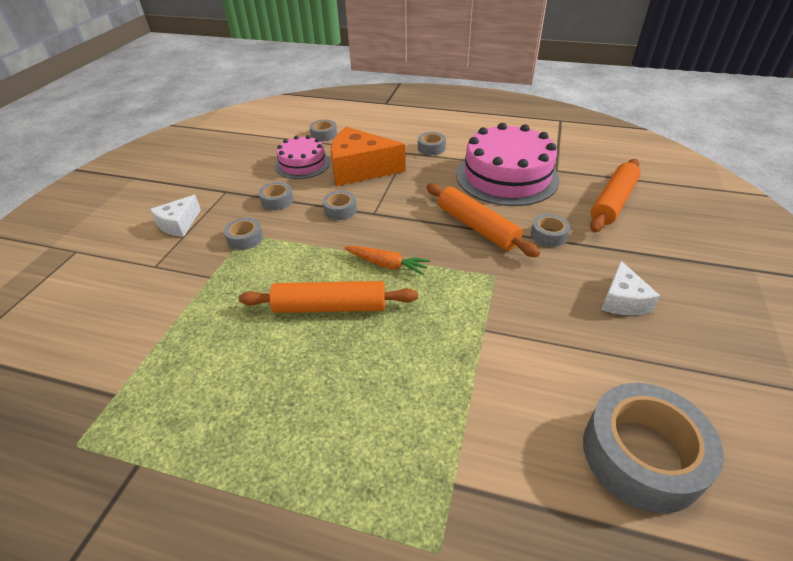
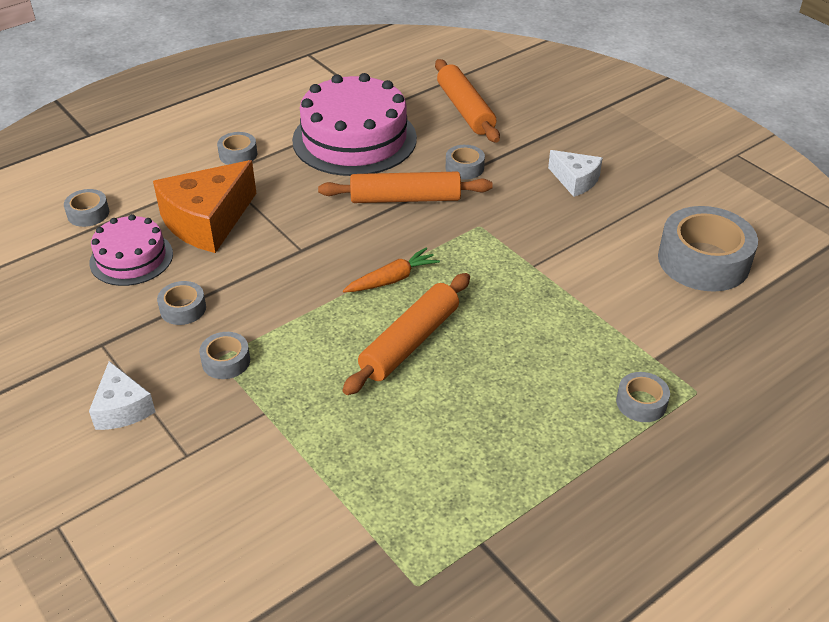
camera: 55 degrees left, 0 degrees up
(340, 210) = (265, 269): grey tape -> grey tape (641, 403)

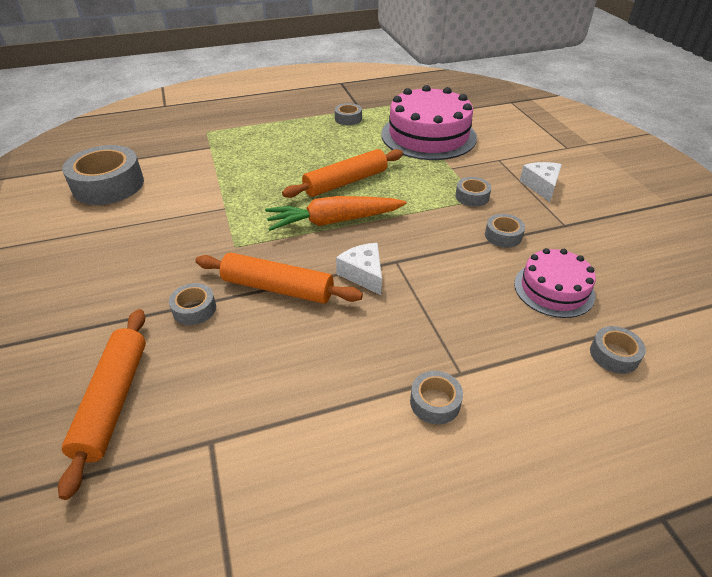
camera: 160 degrees left, 0 degrees up
(207, 221) = (480, 311): orange cheese -> none
(354, 139) = (282, 387): pink cake -> pink cake (428, 135)
(392, 279) = (334, 221): orange carrot -> orange carrot, size x1.66
(575, 180) = (111, 267): white cheese -> white cheese (363, 274)
(641, 403) = (240, 133): grey tape -> grey tape (348, 119)

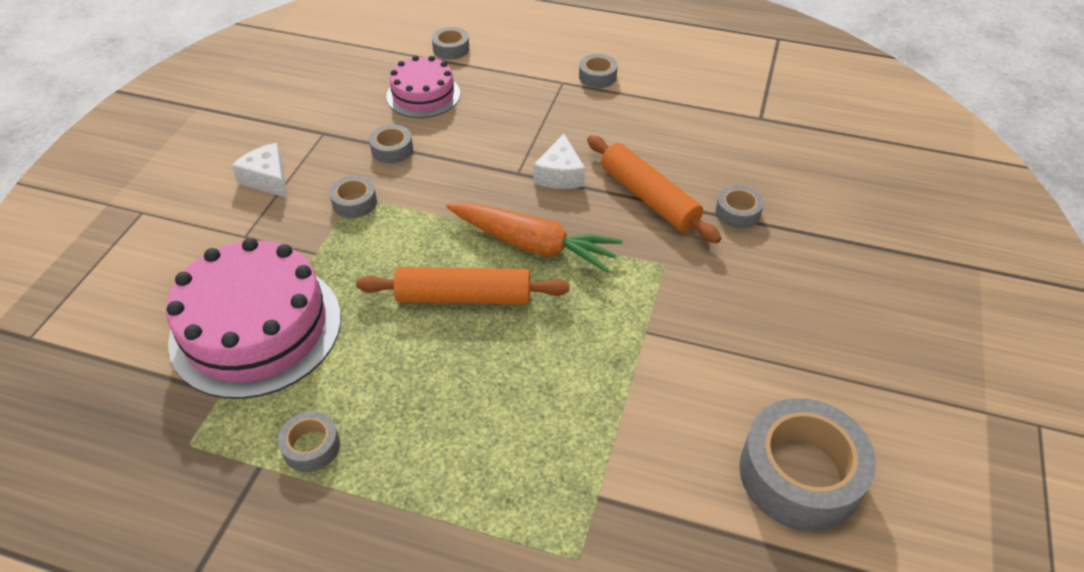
camera: 145 degrees left, 5 degrees up
(113, 401) = (826, 169): orange rolling pin -> none
(541, 186) = (267, 179): white cheese -> white cheese turned 105 degrees clockwise

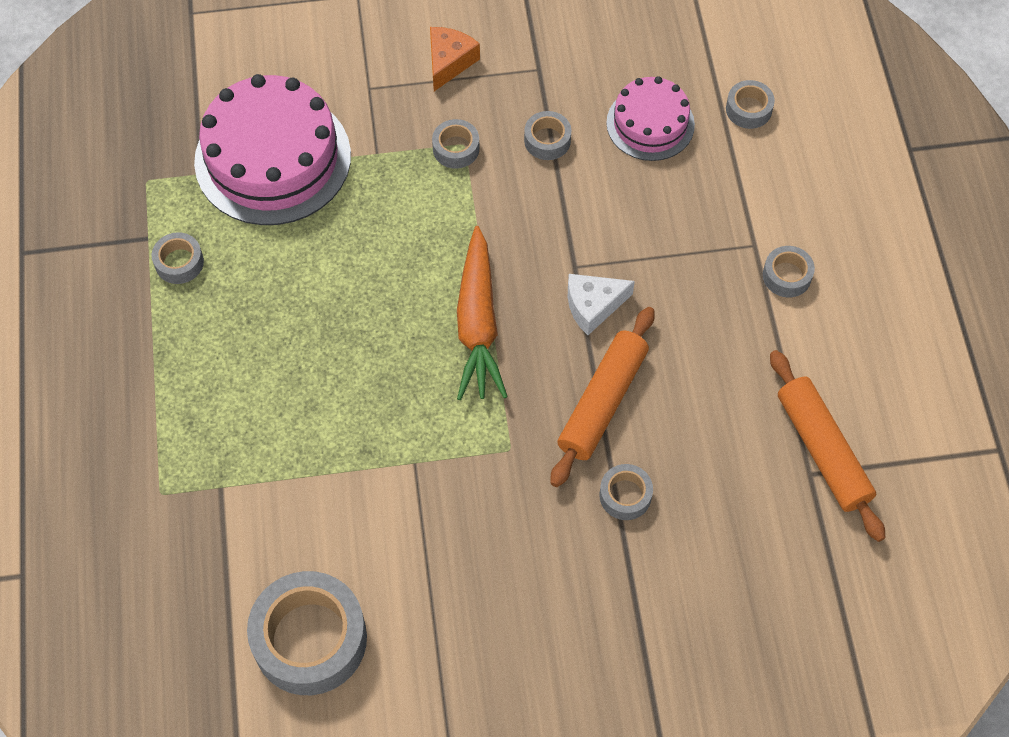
camera: 65 degrees right, 15 degrees up
(267, 179) = (449, 62): white cheese -> orange cheese
(464, 297) = (383, 296): orange rolling pin -> orange rolling pin (822, 450)

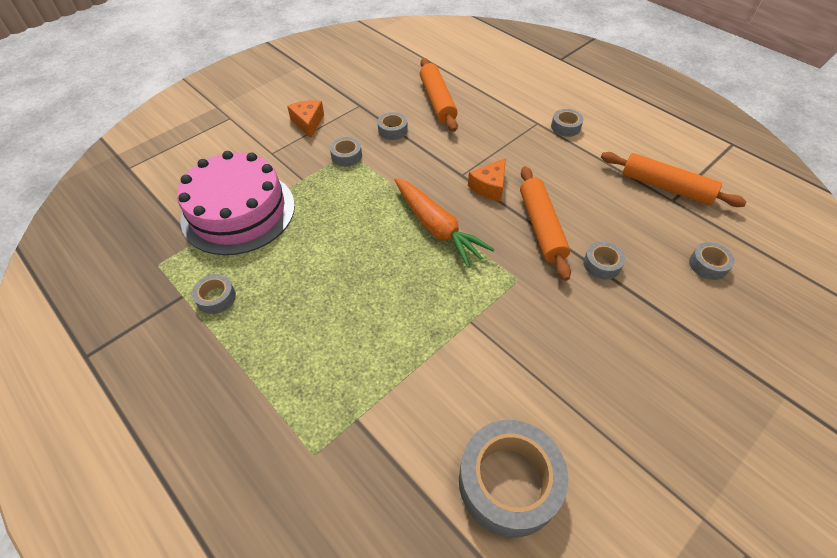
camera: 35 degrees left, 10 degrees down
(593, 306) = (489, 187): white cheese -> orange cheese
(650, 123) = (437, 101): pink cake -> orange rolling pin
(748, 109) = (477, 76): grey tape -> grey tape (708, 265)

